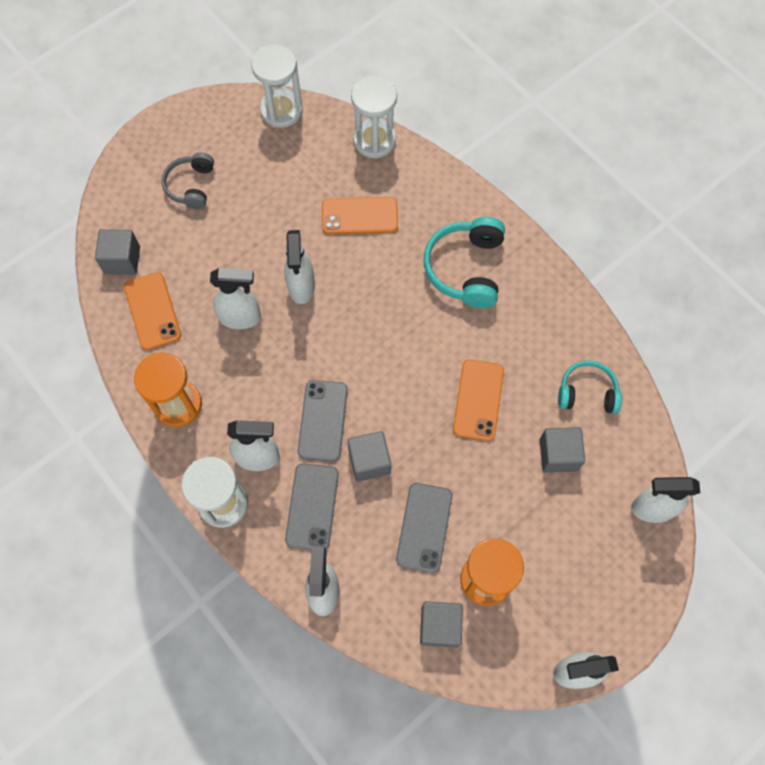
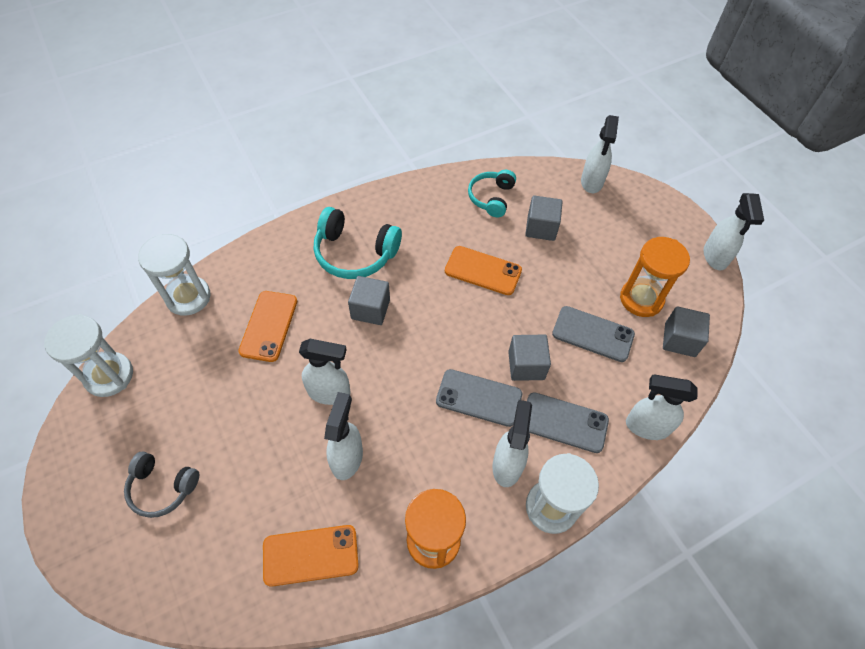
camera: 80 degrees left, 10 degrees down
(122, 260) = (230, 585): grey cube -> grey cube (370, 309)

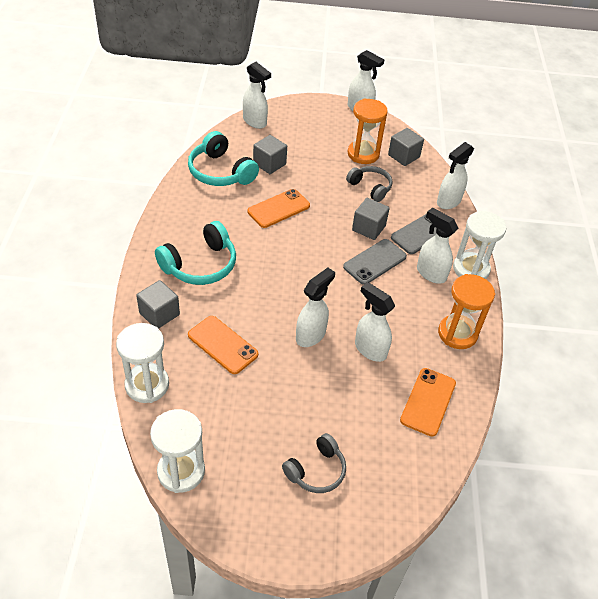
camera: 60 degrees left, 10 degrees down
(370, 309) = (259, 280): grey cube -> grey cube (159, 314)
(491, 197) = (220, 172): turquoise headphones -> turquoise headphones, size x1.54
(593, 334) = (370, 187): grey phone -> grey headphones

